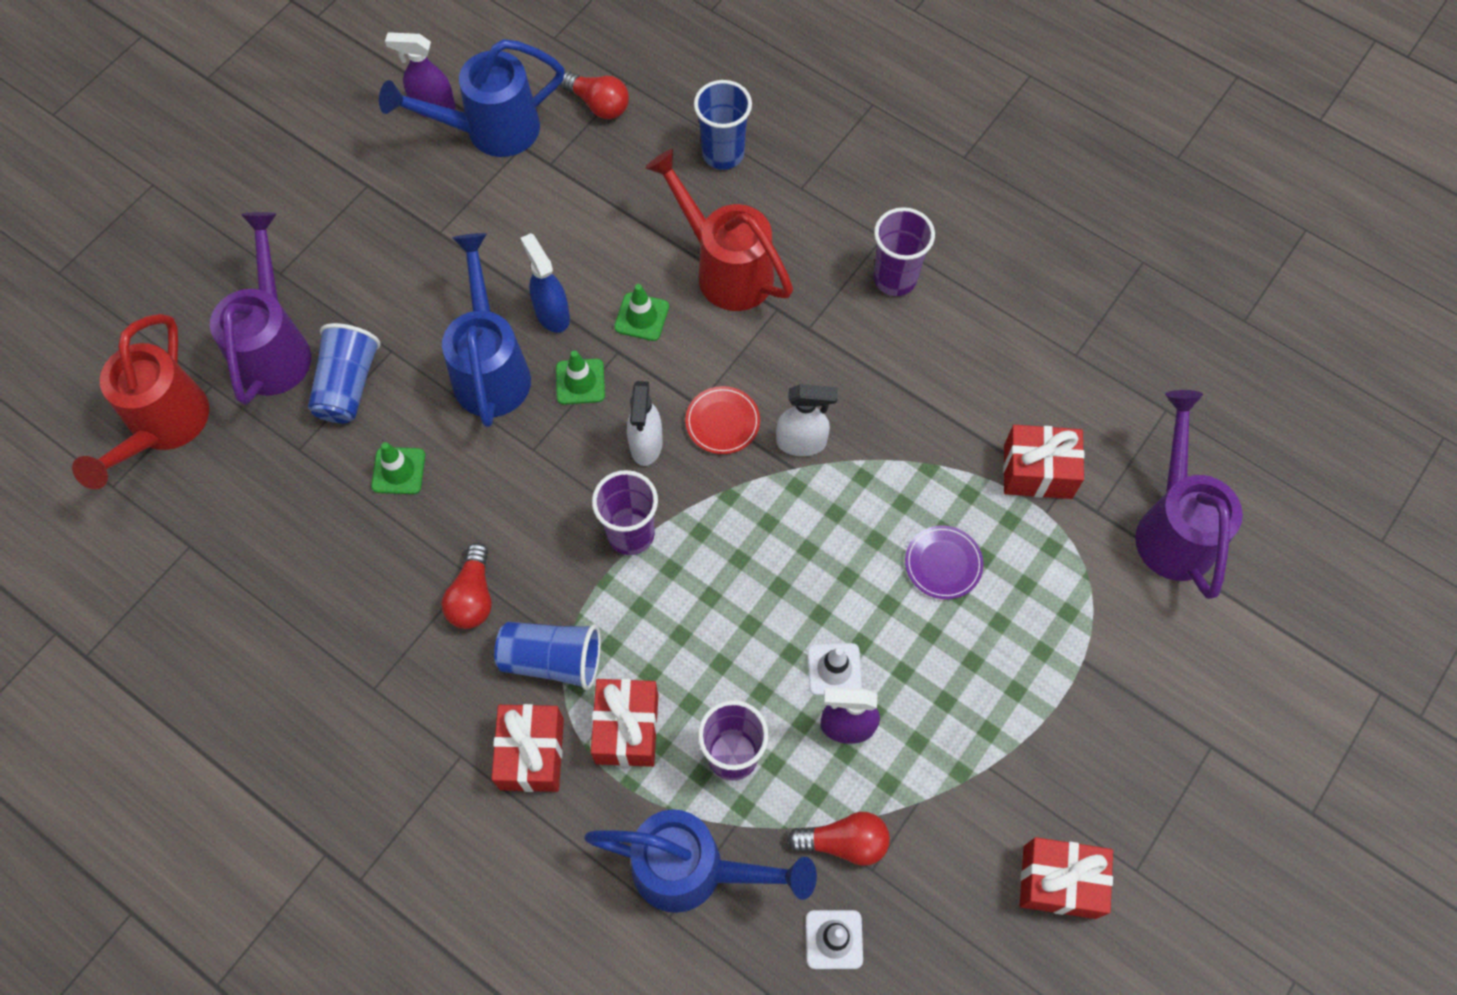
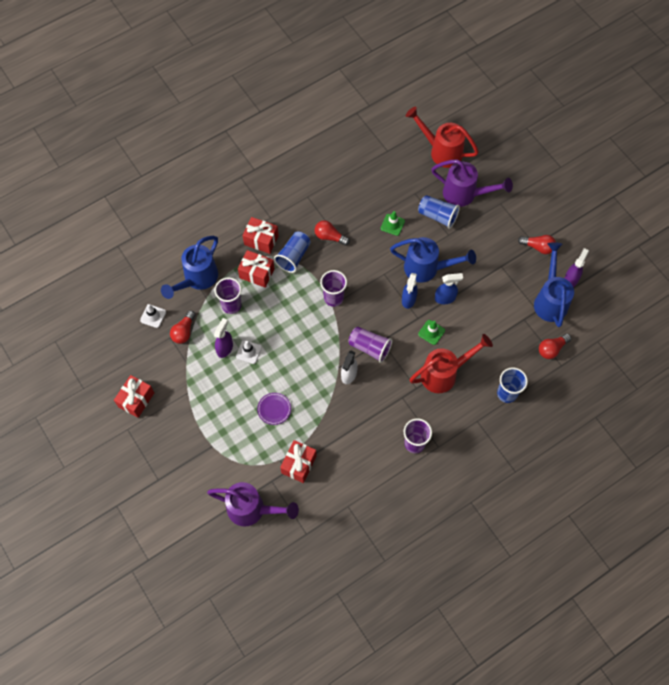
camera: 110 degrees right, 0 degrees up
(371, 179) = (538, 247): none -> red light bulb
(580, 382) = (408, 299): green traffic cone -> blue spray bottle
(646, 444) = (370, 315): white spray bottle -> none
(722, 422) = (369, 347): red plate -> purple cup

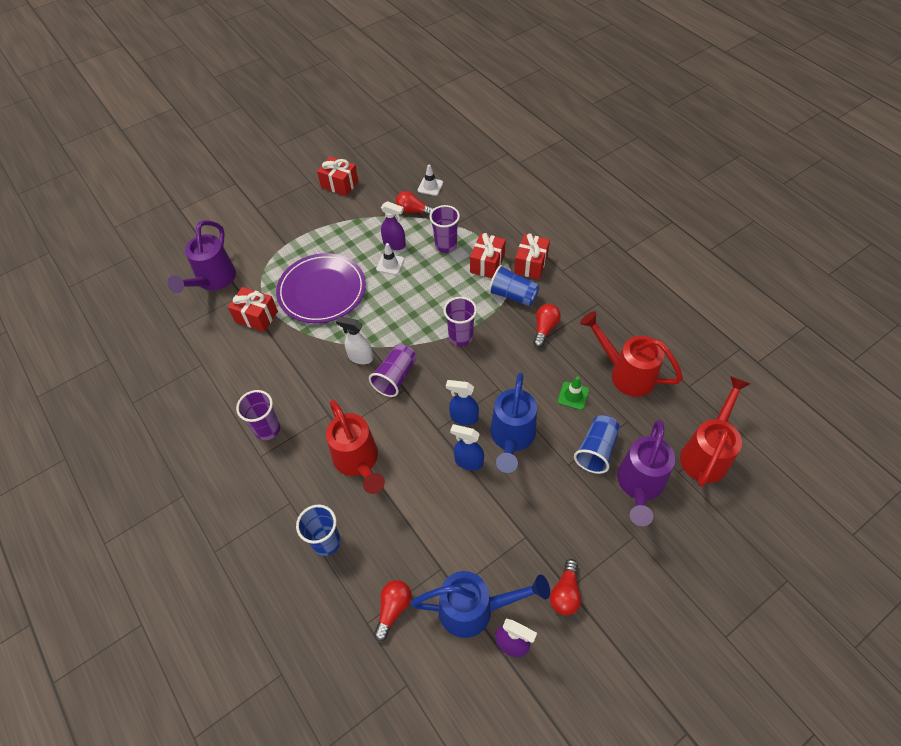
camera: 90 degrees right, 10 degrees down
(197, 279) = (475, 215): blue watering can -> none
(274, 409) = (322, 291): purple plate -> purple plate, size x2.38
(374, 188) = (625, 373): none -> red watering can
(431, 332) = (417, 445): green traffic cone -> none
(445, 298) = (468, 461): blue spray bottle -> blue spray bottle turned 120 degrees clockwise
(551, 349) = (393, 609): red light bulb -> red light bulb turned 60 degrees clockwise

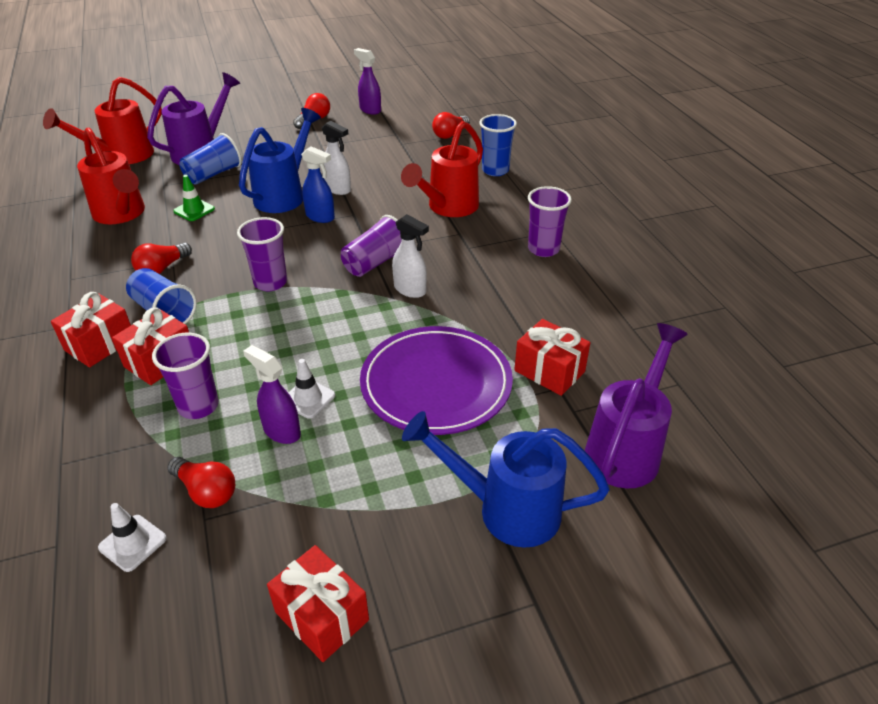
camera: 165 degrees left, 15 degrees down
(358, 462) = (448, 208): red watering can -> red watering can turned 135 degrees counterclockwise
(468, 461) = (338, 189): blue spray bottle -> white spray bottle
(475, 609) = (386, 125): blue watering can -> blue watering can (505, 509)

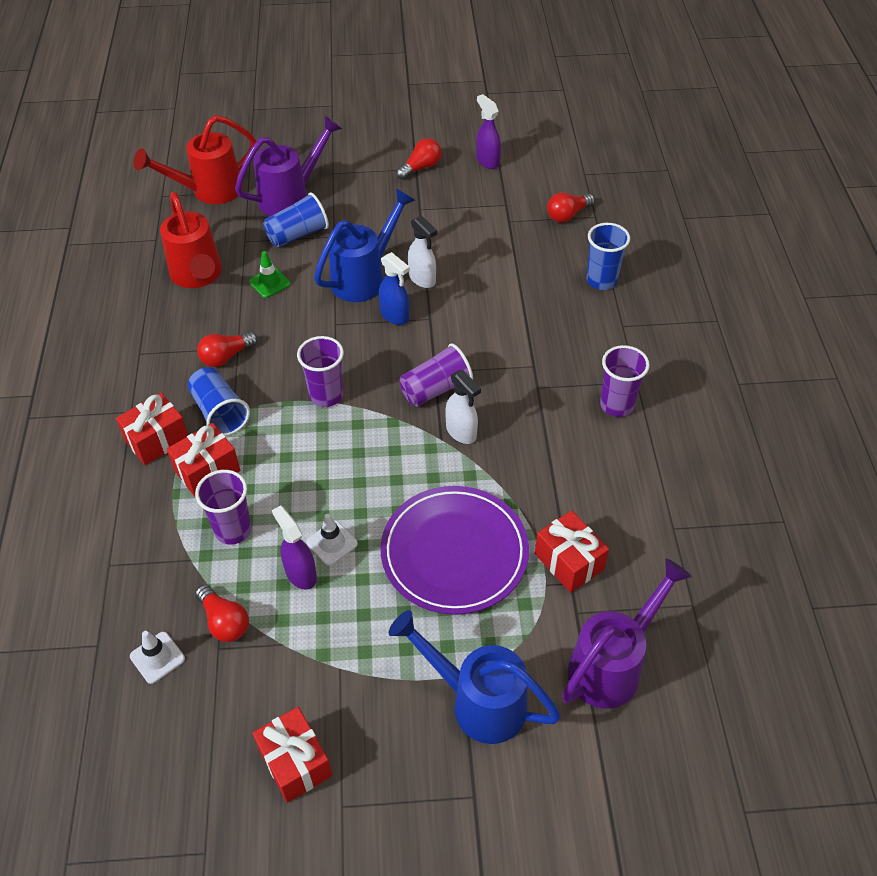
camera: 15 degrees right, 10 degrees up
(448, 208) = (532, 327): red watering can -> none

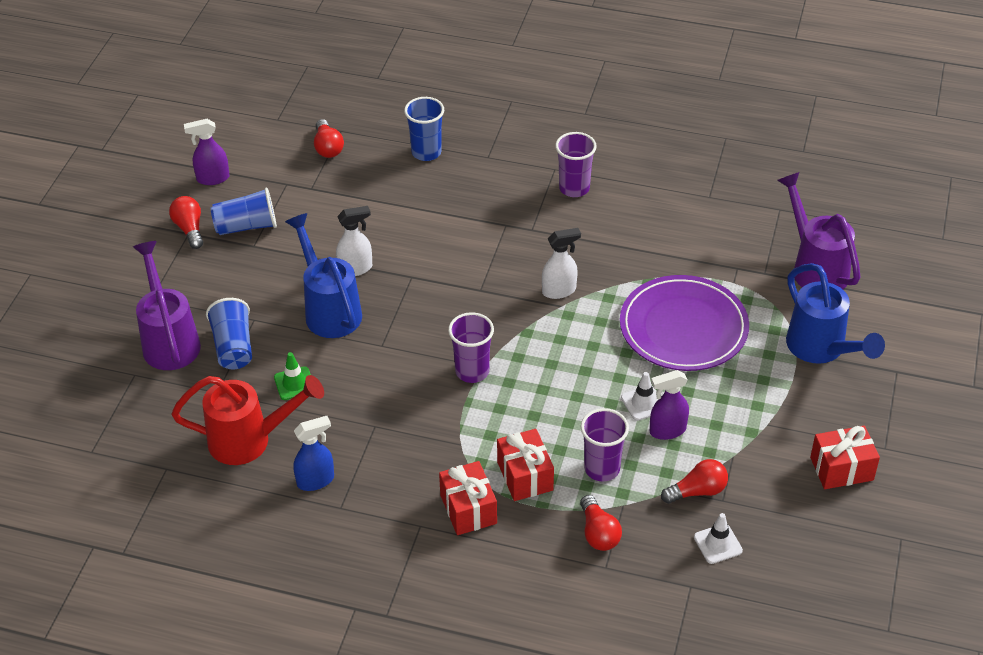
camera: 70 degrees left, 5 degrees down
(208, 191) = (112, 408): red watering can -> none
(220, 412) = (455, 454): blue cup -> blue cup (246, 226)
(226, 357) = (383, 437): red light bulb -> red light bulb (598, 533)
(395, 316) = (394, 300): blue spray bottle -> blue spray bottle (316, 480)
(436, 389) = (501, 294): purple cup -> none
(477, 701) = (821, 349): blue watering can -> blue watering can turned 75 degrees counterclockwise
(569, 561) = (717, 263): red gift -> none

